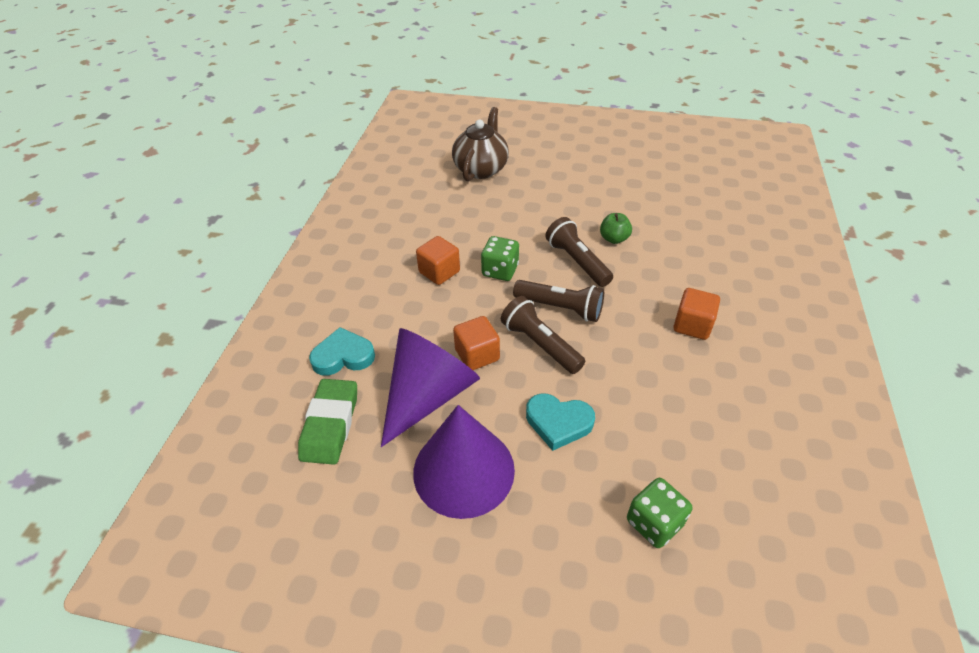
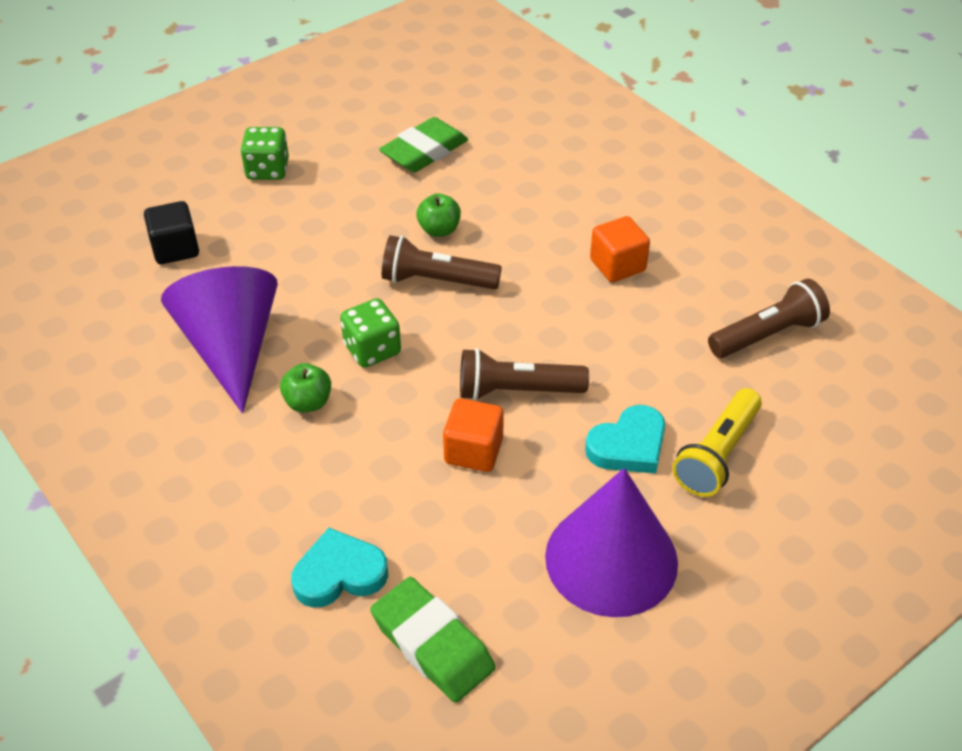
camera: 50 degrees left, 0 degrees up
(343, 356) = (339, 574): turquoise heart -> turquoise heart turned 45 degrees clockwise
(428, 395) = (484, 528): purple cone -> purple cone (231, 348)
(439, 272) = (308, 402): orange cube -> green apple
(481, 169) = (175, 249): brown teapot -> black cube
(560, 308) = (486, 340): brown flashlight -> brown flashlight (767, 335)
(603, 474) = (717, 454): none -> yellow flashlight
(654, 523) = (796, 456): green dice -> green dice (268, 170)
(660, 197) = (424, 151): none -> green eraser

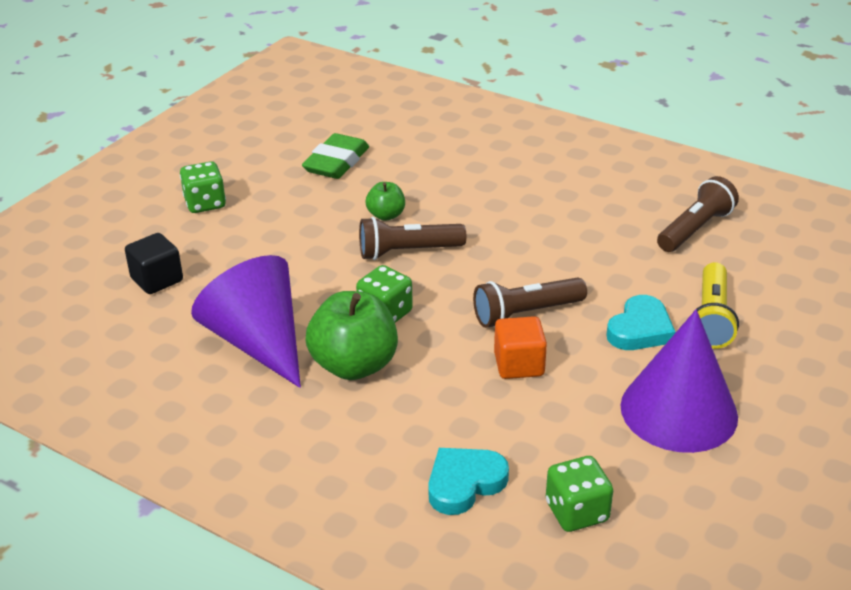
camera: 20 degrees left, 10 degrees down
(308, 402) = (354, 365): green apple -> green apple, size x1.92
(432, 644) = (576, 512): green eraser -> green dice
(617, 265) = (549, 208): orange cube -> none

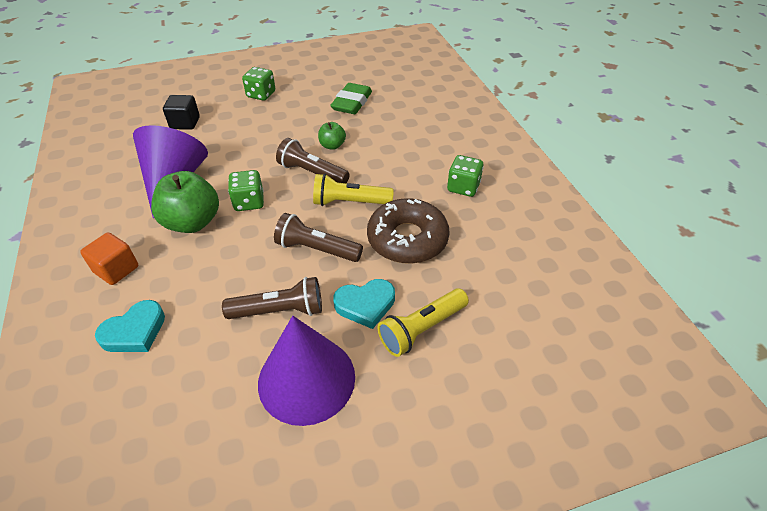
camera: 40 degrees right, 10 degrees up
(336, 162) = (352, 103): green eraser -> green eraser turned 45 degrees counterclockwise
(464, 483) = (135, 331): turquoise heart -> turquoise heart turned 135 degrees clockwise
(492, 257) = (350, 202): none -> yellow flashlight
(519, 364) = (266, 279): orange cube -> orange cube (116, 269)
(576, 512) = (155, 398): green dice -> green dice (463, 187)
(595, 258) = (407, 239): none -> brown donut
(695, 229) = (502, 258): brown flashlight -> brown flashlight (279, 311)

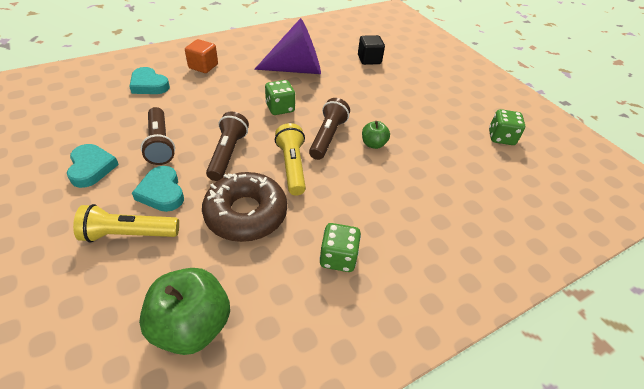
camera: 75 degrees right, 0 degrees up
(192, 222) = (252, 86): green apple -> green apple (192, 325)
(261, 94) = (431, 89): green dice -> green dice (501, 137)
(306, 379) = (91, 168): purple cone -> turquoise heart
(352, 103) = (453, 148): green eraser -> none
(422, 329) = (129, 234): yellow flashlight -> yellow flashlight turned 45 degrees counterclockwise

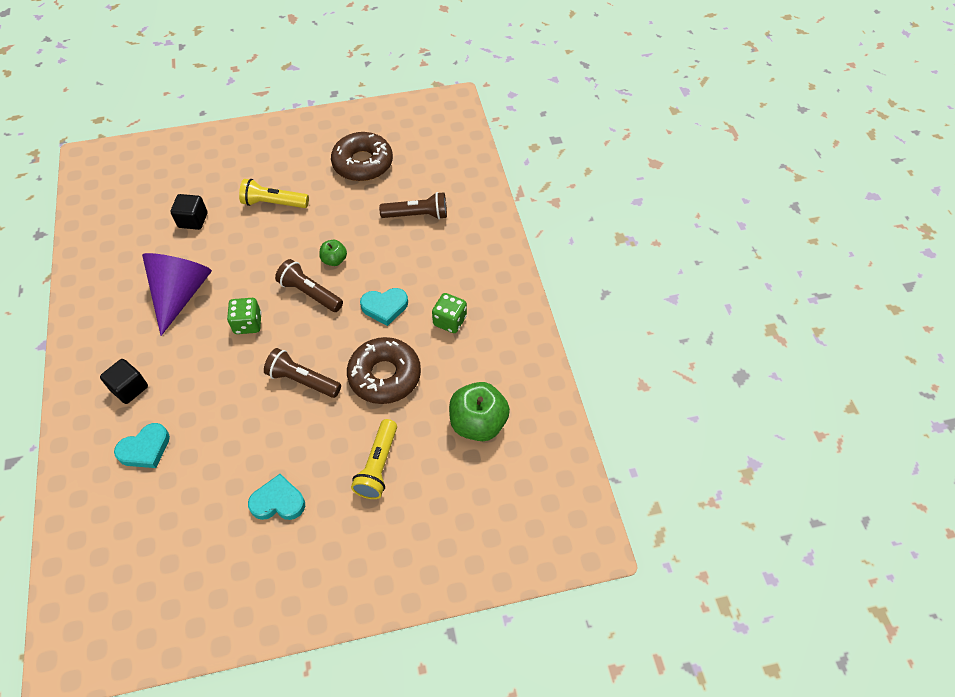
camera: 70 degrees left, 10 degrees up
(160, 143) = (263, 439): brown flashlight -> brown flashlight (417, 215)
(162, 192) = (336, 439): turquoise heart -> turquoise heart (385, 307)
(203, 66) = (129, 388): orange cube -> black cube
(292, 167) = (340, 331): yellow flashlight -> yellow flashlight (274, 203)
(501, 137) = (363, 163): green dice -> brown donut

